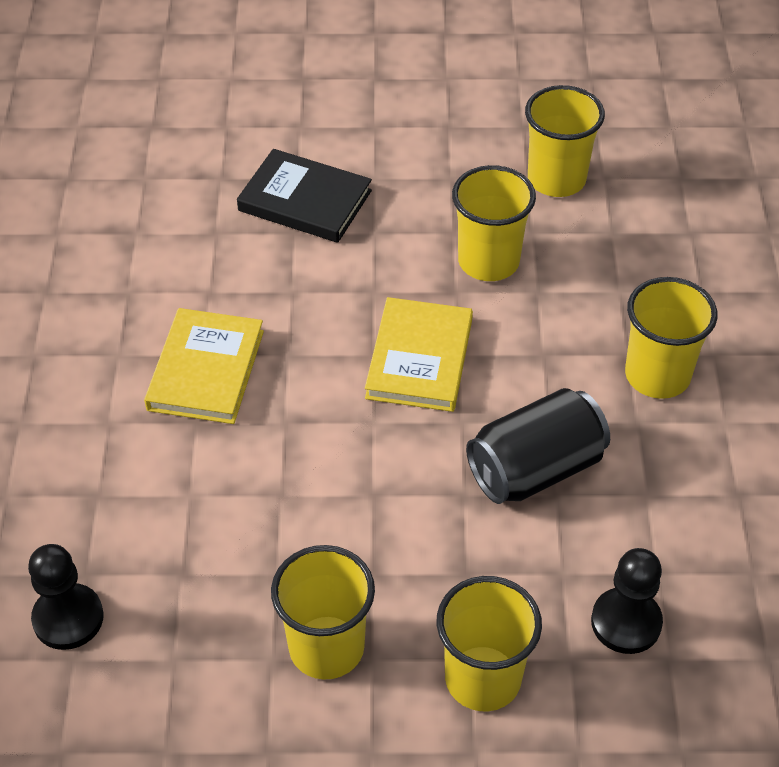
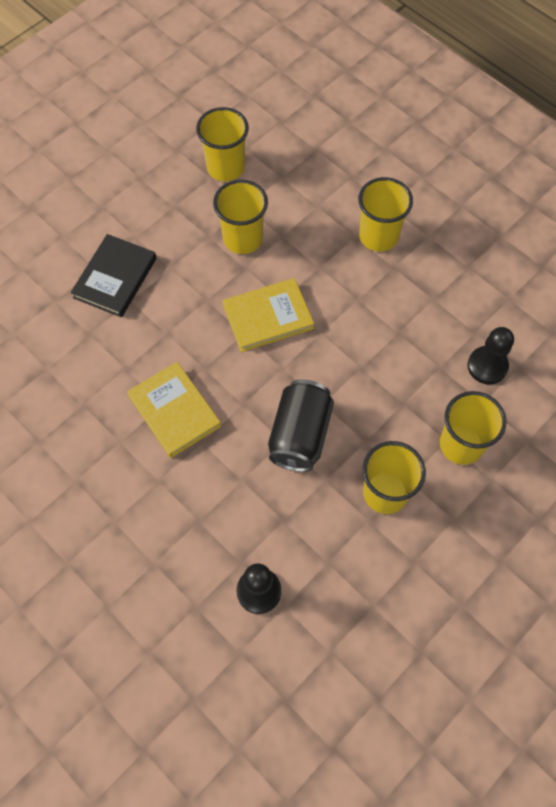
camera: 45 degrees left, 15 degrees up
(305, 201) = (115, 278): black book -> black book turned 45 degrees counterclockwise
(419, 359) = (268, 317): yellow book -> yellow book turned 75 degrees counterclockwise
(535, 469) = (377, 328): black can -> black can (300, 435)

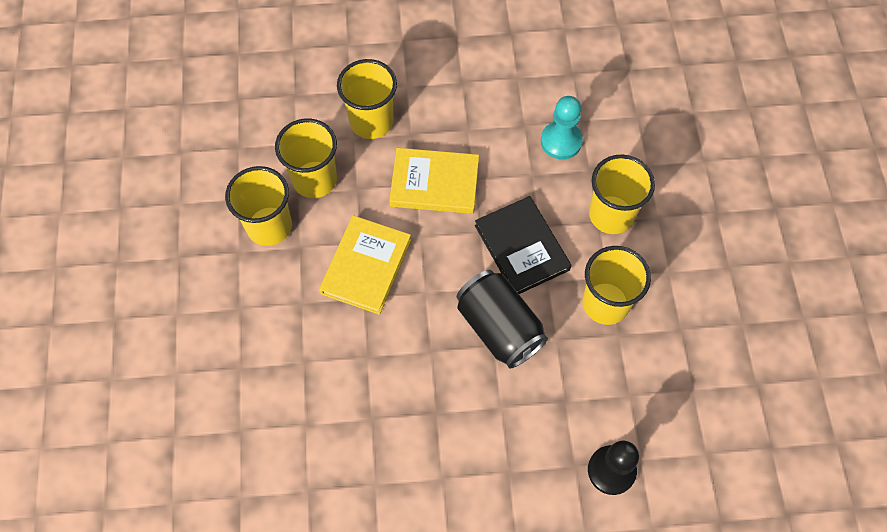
camera: 50 degrees left, 0 degrees up
(115, 278) = (203, 364): black book -> black book (521, 247)
(174, 411) = (387, 414): yellow book -> yellow book (434, 183)
(225, 167) = (182, 183): yellow cup -> yellow cup (314, 180)
(487, 366) = (561, 141): black pawn -> turquoise pawn

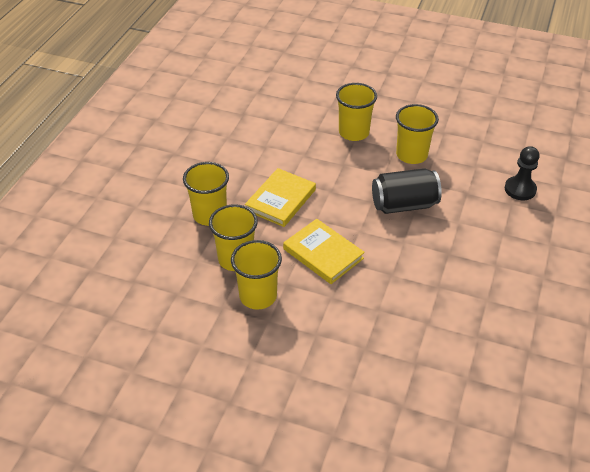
camera: 65 degrees left, 20 degrees down
(521, 247) = (353, 176): black book -> none
(561, 141) = (289, 135): turquoise pawn -> none

